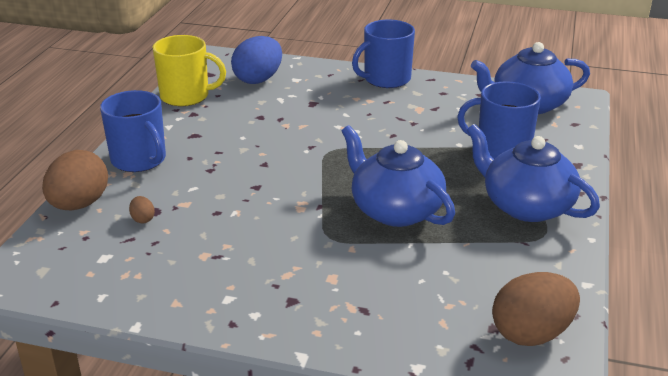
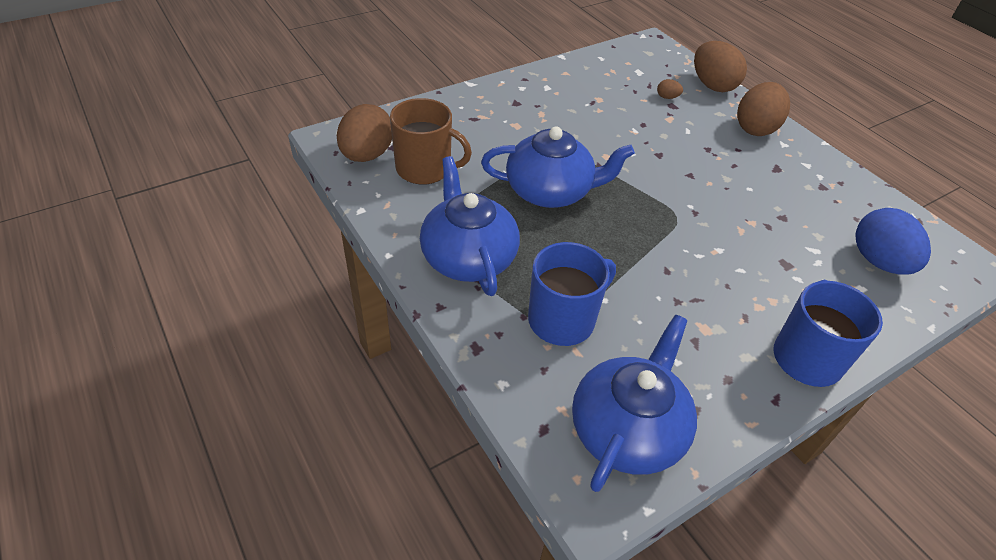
camera: 130 degrees right, 15 degrees up
(139, 160) = (756, 128): blue mug -> brown egg
(186, 96) = (867, 200): yellow mug -> none
(484, 286) = (425, 169): none -> brown mug
(526, 206) = (468, 257): blue teapot -> blue teapot turned 105 degrees counterclockwise

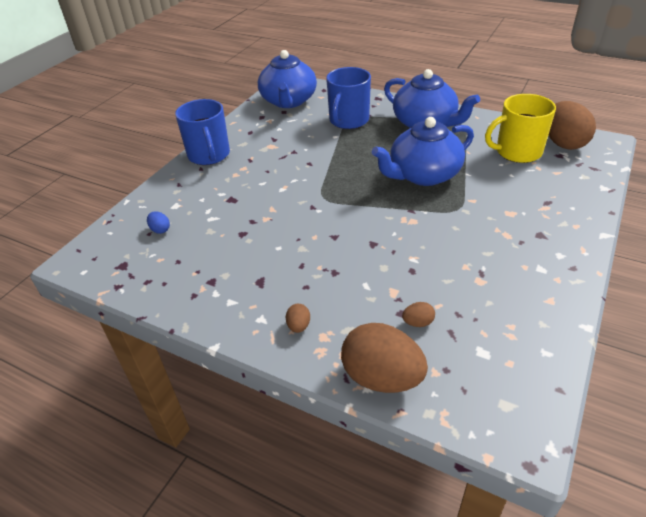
camera: 155 degrees right, 5 degrees down
(425, 169) = (517, 152): brown mug -> yellow mug
(756, 128) = (298, 326): brown egg -> brown egg, size x0.42
(878, 262) = (160, 230): blue egg -> blue egg, size x0.42

